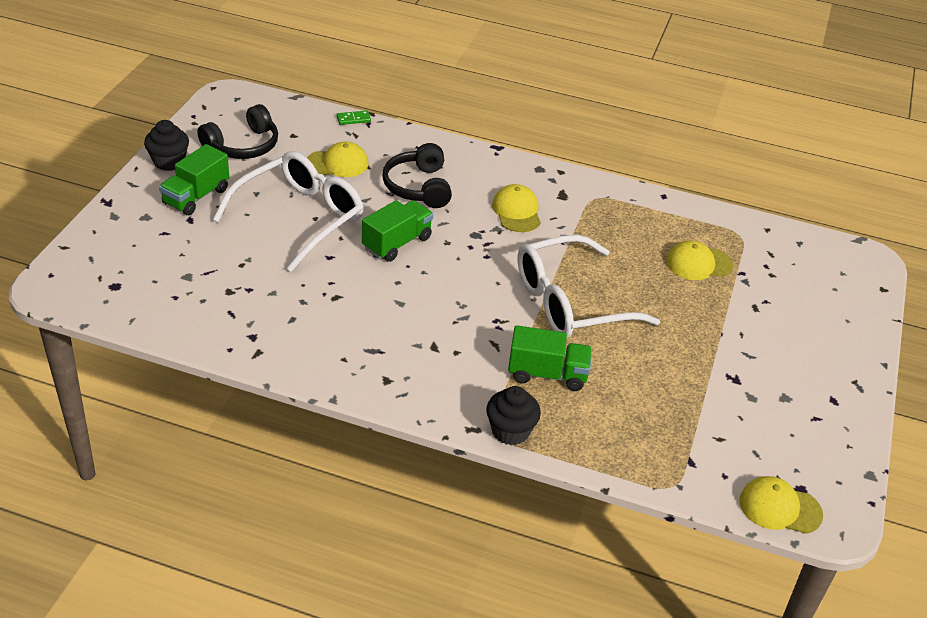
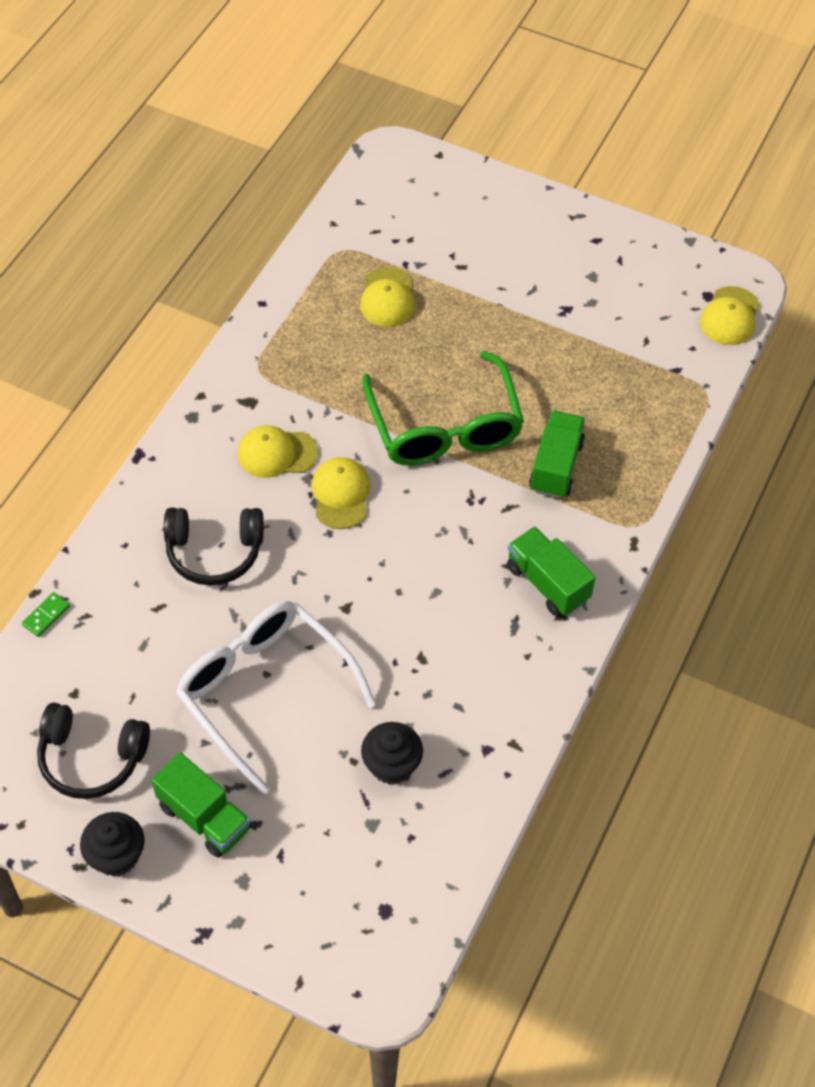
camera: 80 degrees left, 15 degrees up
(243, 146) = (91, 758): black headphones -> black headphones turned 135 degrees clockwise
(337, 163) = (150, 641): yellow cap -> yellow cap (341, 494)
(353, 119) = (46, 616): green domino -> green domino turned 45 degrees clockwise
(397, 243) = (326, 586): green truck -> green truck (547, 583)
(510, 431) = (636, 511): black cupcake -> black cupcake (391, 765)
(570, 302) = (444, 427): white glasses -> green glasses

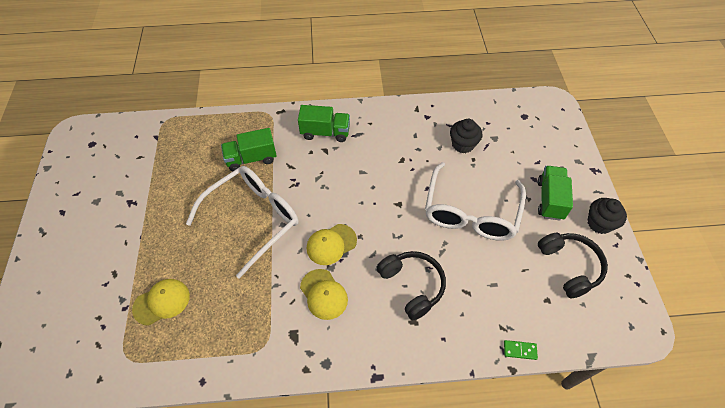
camera: 120 degrees left, 0 degrees up
(444, 427) = (253, 219): green glasses -> white glasses
(547, 583) = (325, 132): green truck -> green truck turned 105 degrees counterclockwise
(730, 316) = (104, 129): yellow cap -> none

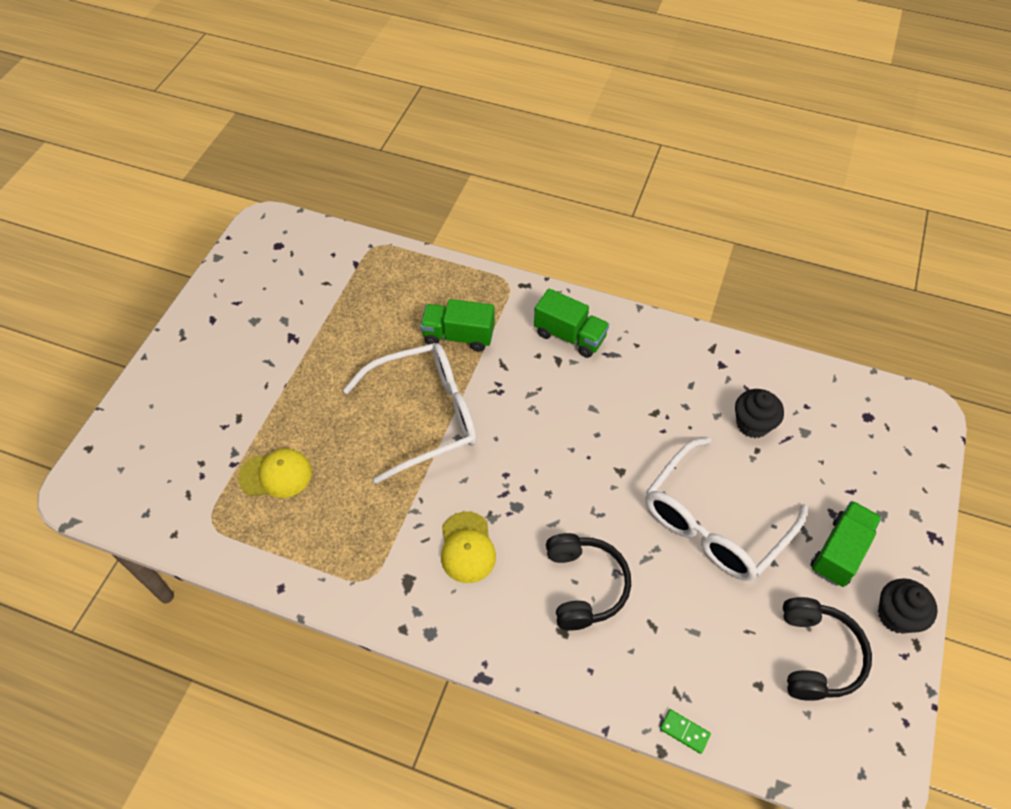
camera: 25 degrees right, 0 degrees up
(331, 244) = (506, 488): yellow cap -> none

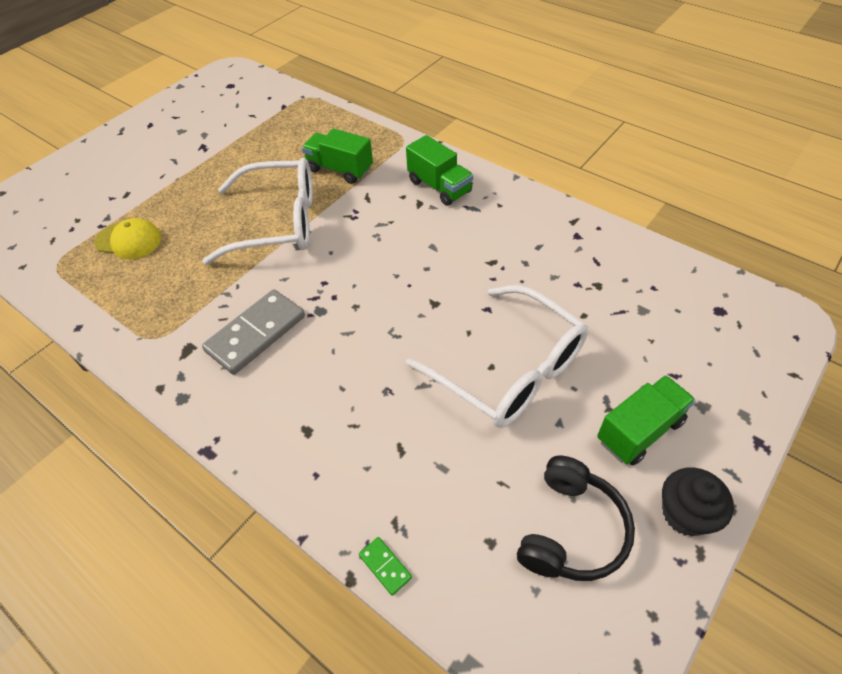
camera: 20 degrees right, 5 degrees down
(467, 547) = (256, 334): yellow cap -> grey domino
(584, 585) = (349, 394): black headphones -> none
(714, 523) = (509, 370): white glasses -> white glasses turned 105 degrees counterclockwise
(753, 424) = (588, 291): black cupcake -> none

